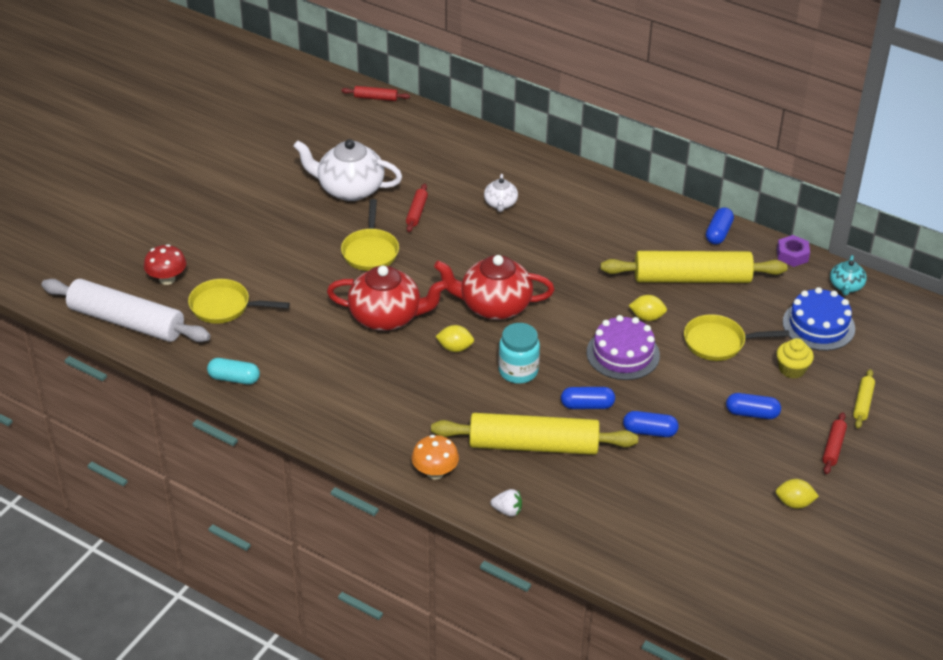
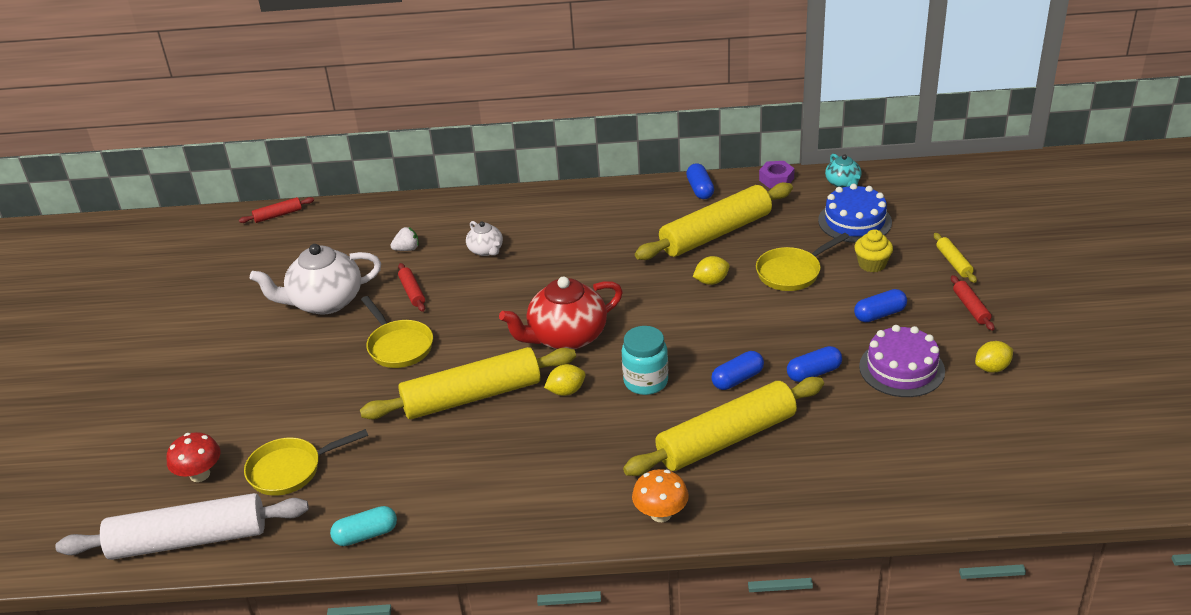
camera: 30 degrees left, 5 degrees down
(386, 317) = (472, 396): red teapot -> yellow rolling pin
(507, 510) = (764, 511): white strawberry -> white strawberry (407, 249)
(623, 354) = (722, 321): purple cake -> purple cake (901, 368)

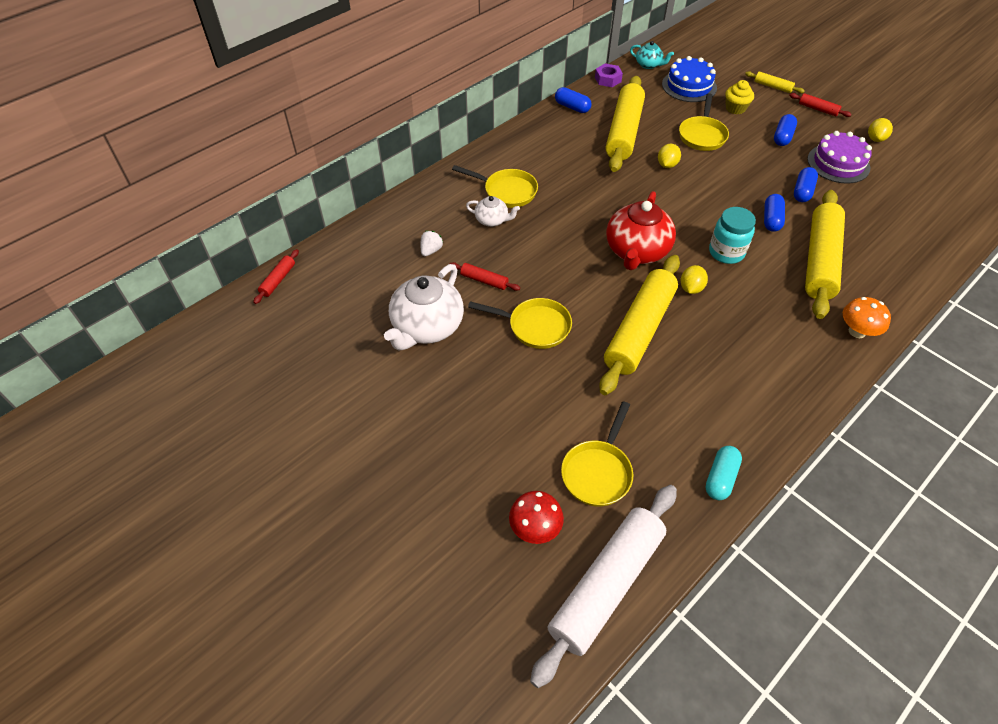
camera: 45 degrees left, 15 degrees up
(532, 234) = (507, 191): none -> yellow pan

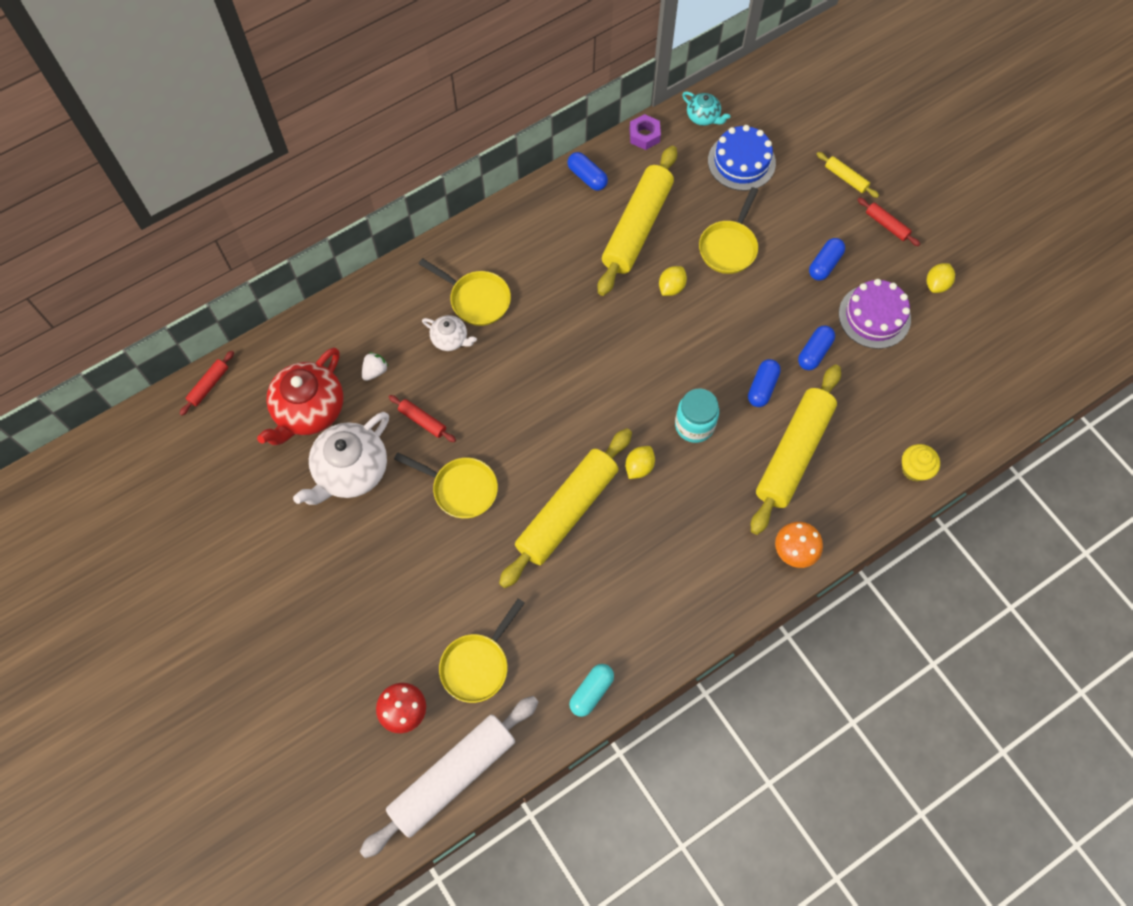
camera: 10 degrees right, 15 degrees up
(636, 251) = (596, 408): red teapot -> red teapot (309, 410)
(735, 108) = (785, 208): yellow cupcake -> yellow cupcake (915, 469)

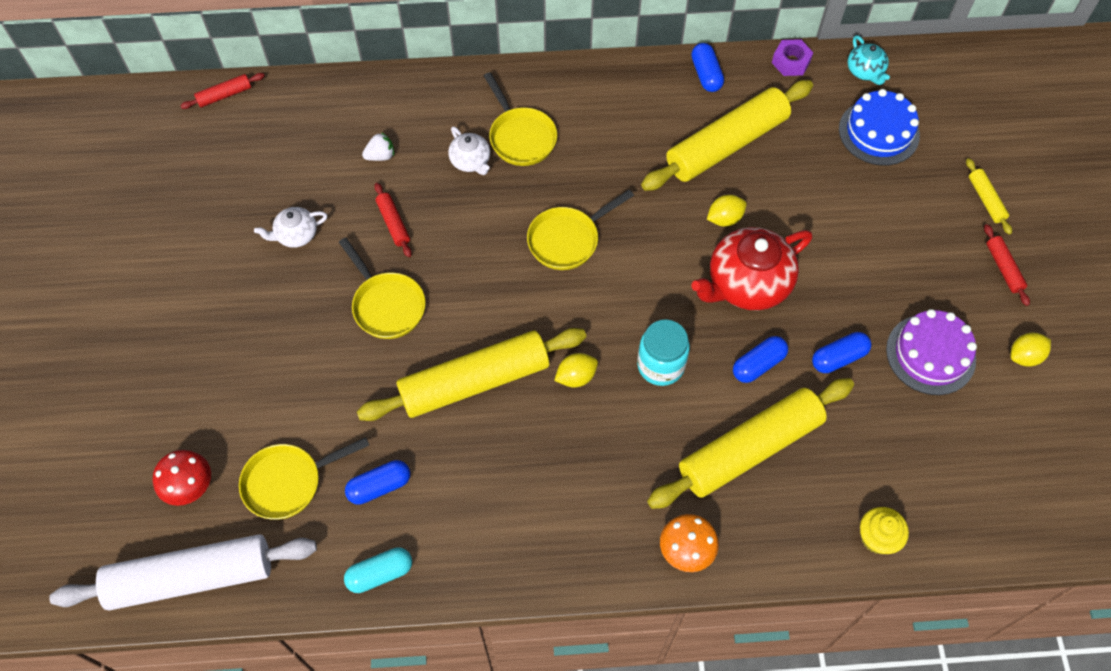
camera: 30 degrees right, 5 degrees down
(309, 410) = (296, 161): red teapot -> red teapot (747, 284)
(350, 471) = (296, 235): white teapot -> white teapot, size x0.51
(729, 247) = (812, 208): yellow pan -> yellow pan (567, 240)
(824, 264) = (907, 275): blue capsule -> blue capsule (379, 486)

